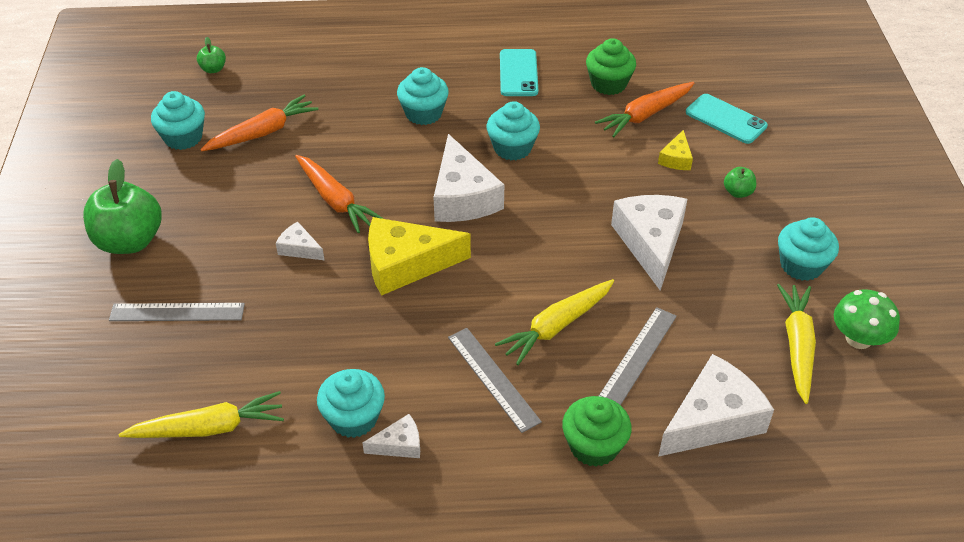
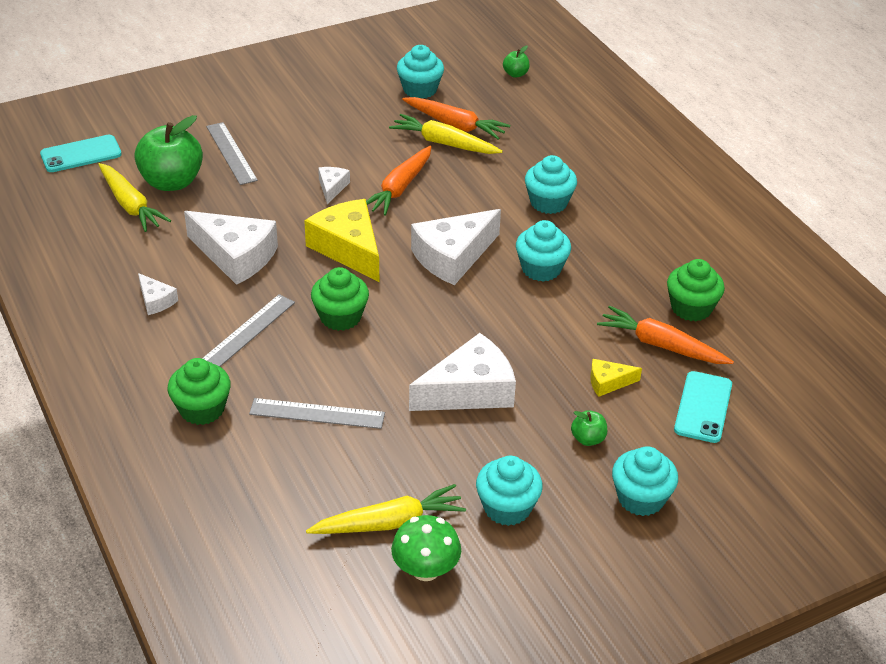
camera: 65 degrees right, 5 degrees down
(130, 241) = (290, 106): green apple -> green apple (172, 182)
(353, 418) = (171, 270): turquoise cupcake -> turquoise cupcake (641, 498)
(507, 300) = (340, 317): none -> green cupcake
(518, 73) = (657, 243): turquoise phone -> turquoise phone (81, 154)
(556, 326) = (326, 354): yellow carrot -> yellow carrot (444, 143)
(712, 419) = (266, 478): white cheese -> white cheese (236, 256)

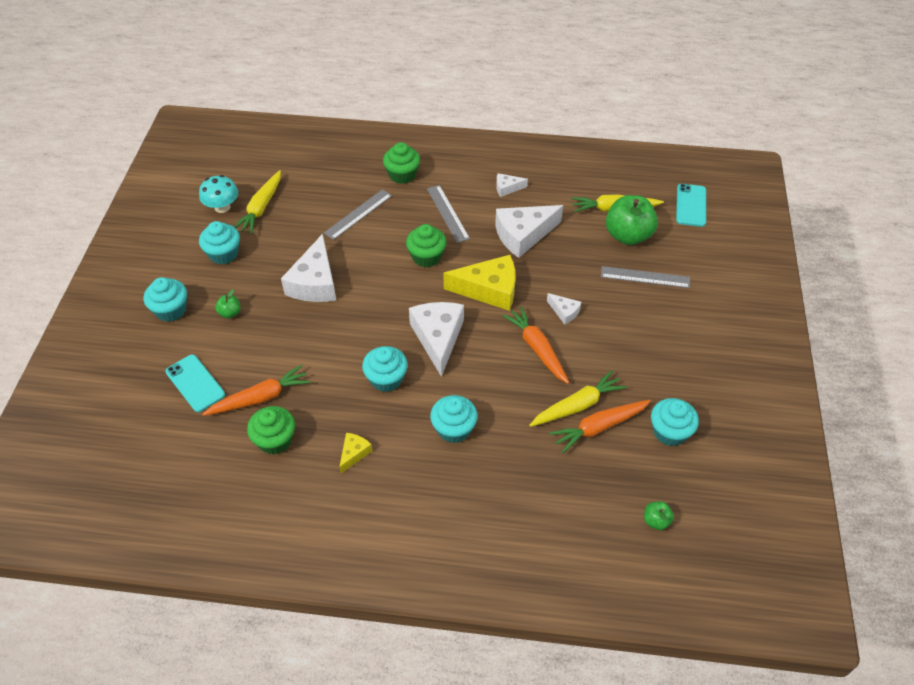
camera: 125 degrees right, 10 degrees up
(425, 569) = (222, 207): green mushroom -> turquoise mushroom
(608, 382) = (259, 349): yellow cheese -> yellow cheese (354, 453)

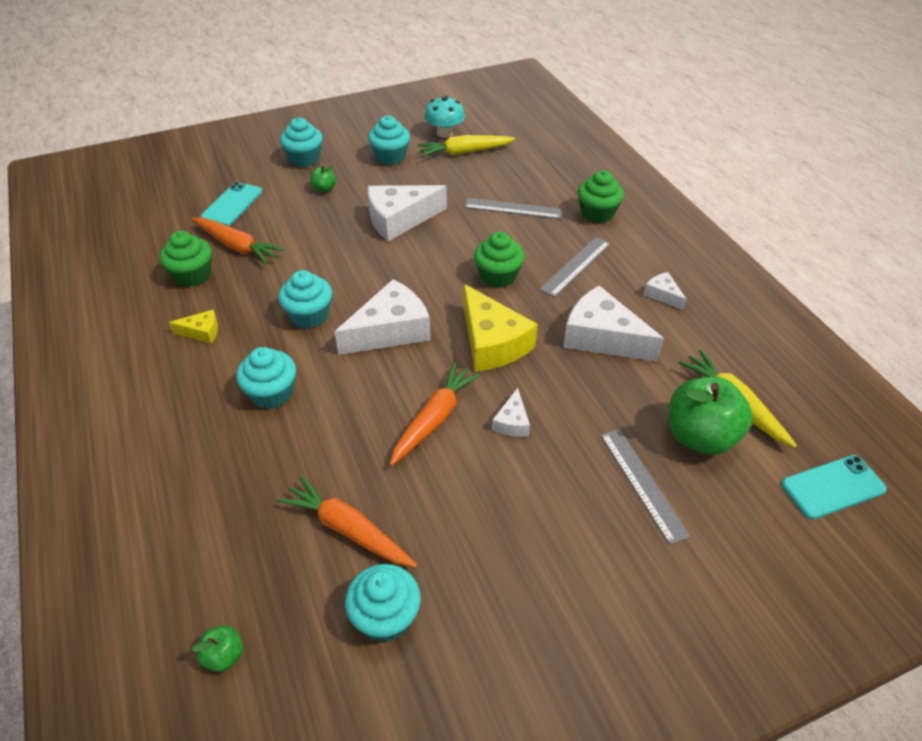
camera: 60 degrees right, 5 degrees down
(577, 406) = (370, 493): yellow carrot -> none

